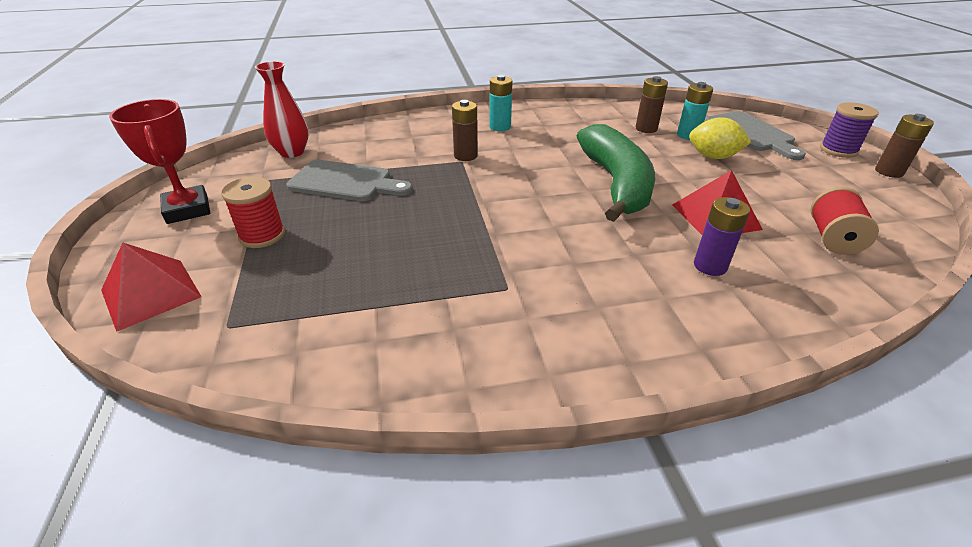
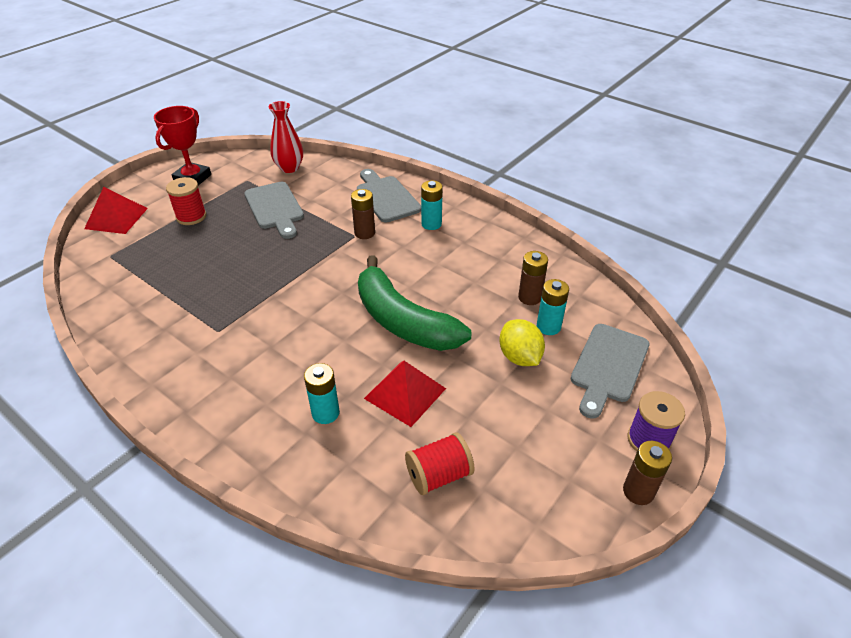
camera: 50 degrees right, 5 degrees up
(429, 129) = (386, 197): none -> grey cutting board
(616, 184) = (403, 321): green banana -> green banana turned 90 degrees clockwise
(710, 266) = (325, 413): purple battery -> turquoise battery

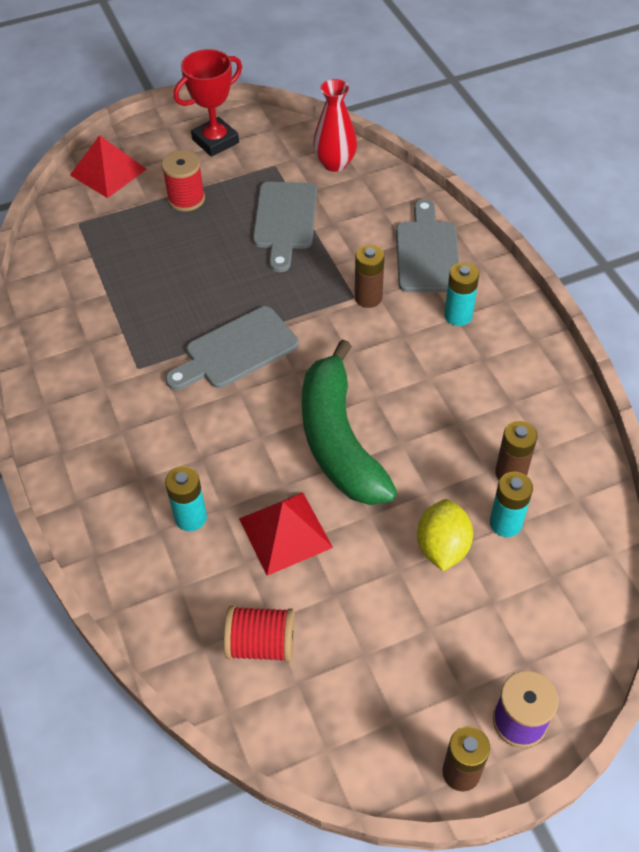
camera: 30 degrees right, 10 degrees up
(608, 366) = (541, 608): grey cutting board -> grey cutting board (236, 350)

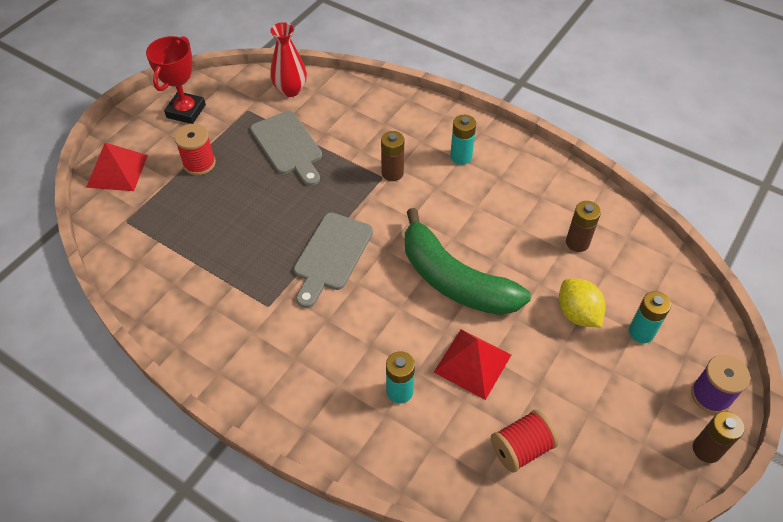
camera: 35 degrees left, 0 degrees up
(427, 252) = (405, 124): grey cutting board -> none
(505, 523) = (601, 276): turquoise battery -> turquoise battery (641, 332)

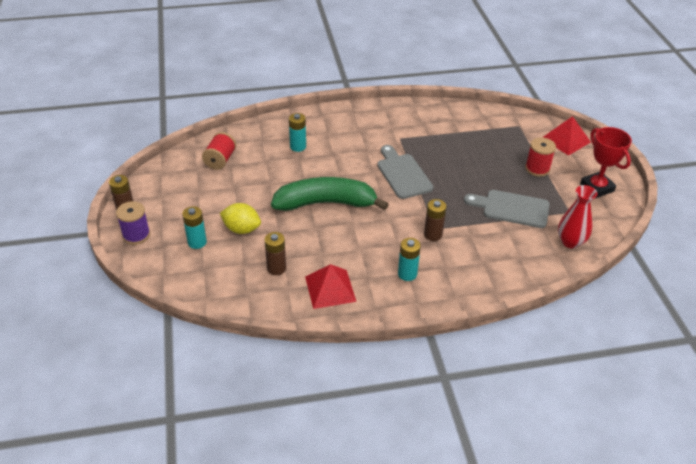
camera: 135 degrees right, 10 degrees down
(472, 363) = (275, 175): red pyramid -> red pyramid (330, 289)

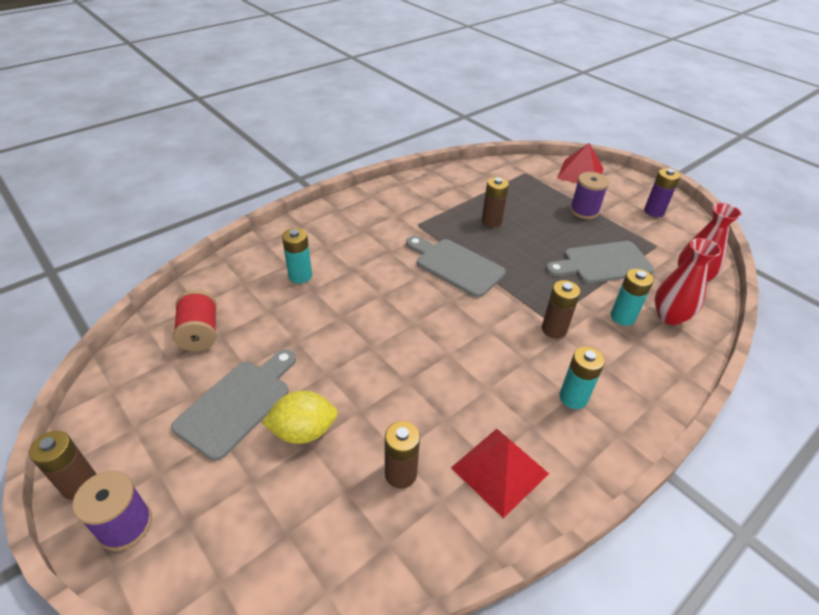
camera: 30 degrees left, 0 degrees up
(197, 242) = (245, 488): turquoise battery -> turquoise battery (622, 317)
(217, 203) = (238, 404): none -> grey cutting board
(326, 203) = (394, 340): green banana -> none
(456, 153) = (491, 221): none -> brown battery
(524, 257) = (669, 316): none -> red vase
(537, 169) = (584, 211): red spool -> purple spool
(596, 187) = (654, 211): red trophy -> purple battery

